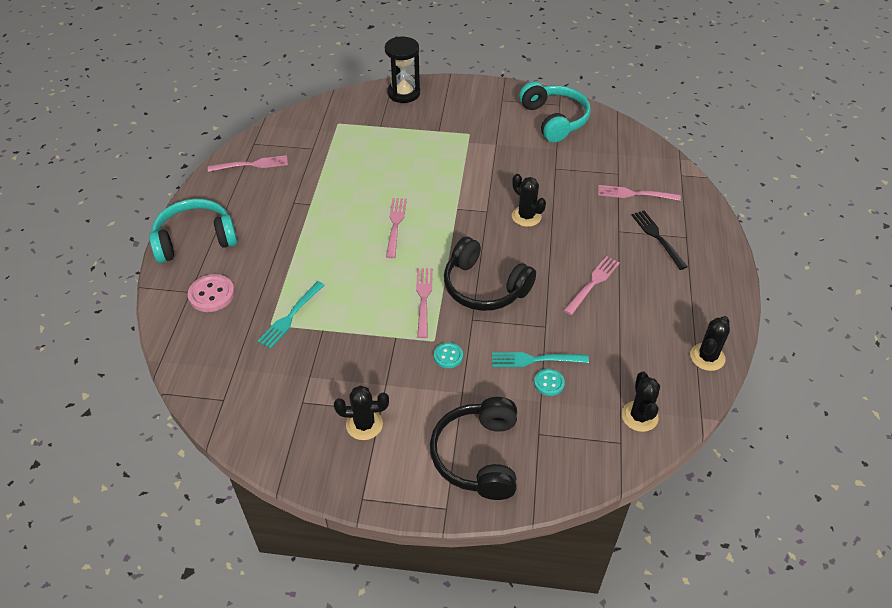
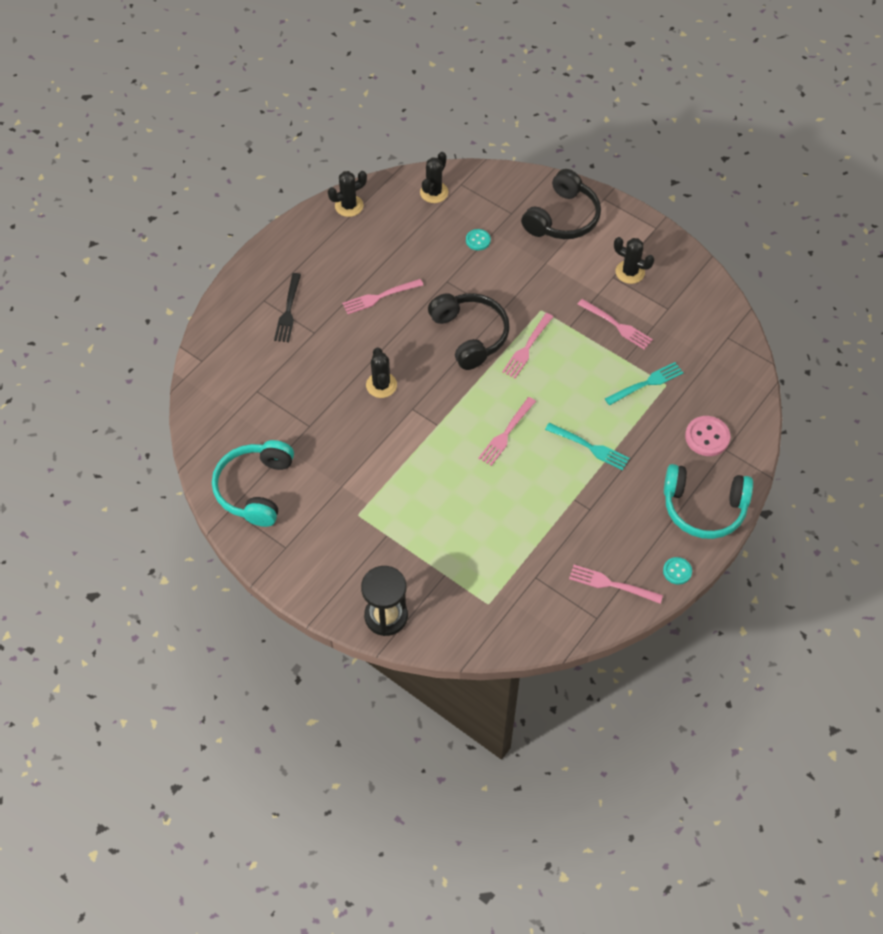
camera: 150 degrees left, 10 degrees up
(448, 356) = (538, 292): turquoise button -> turquoise button (677, 571)
(535, 360) = (474, 260): turquoise fork -> turquoise fork (589, 447)
(635, 194) = (264, 361): pink fork -> pink fork (617, 325)

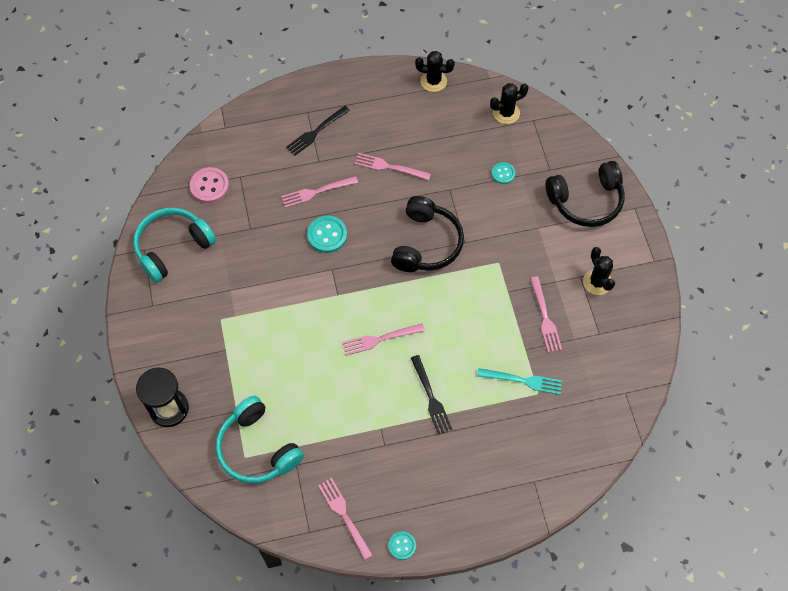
camera: 40 degrees right, 5 degrees up
(381, 385) = (327, 235): black cactus -> turquoise button
(527, 348) = (459, 284): pink fork -> pink fork (316, 192)
(589, 447) = (431, 397): turquoise fork -> black fork
(703, 508) = (471, 513): turquoise headphones -> turquoise headphones (257, 448)
(707, 437) = (528, 460): pink button -> pink button (209, 186)

